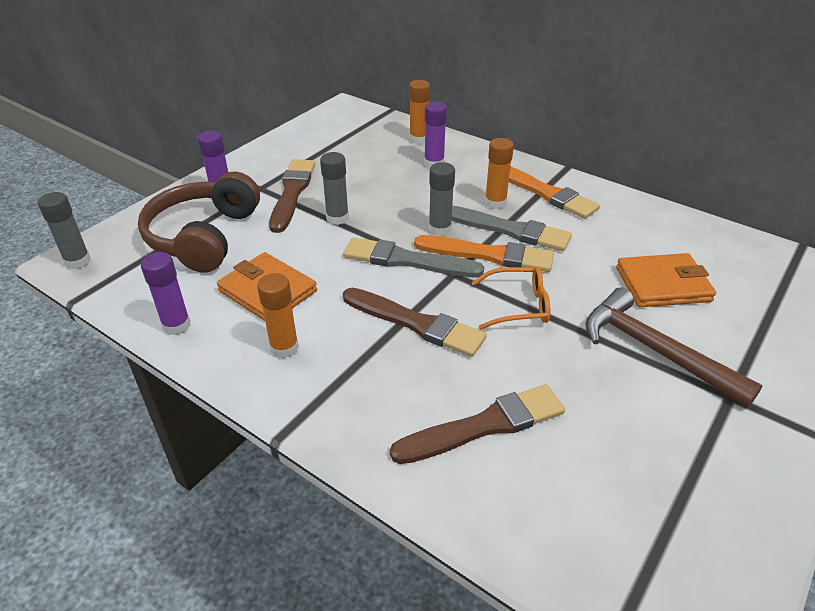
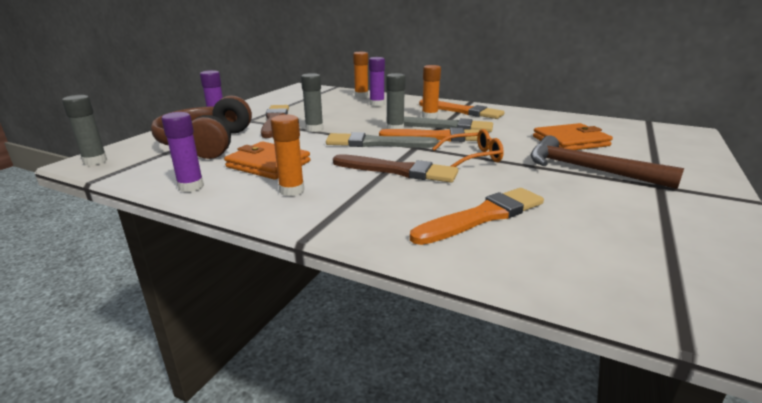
camera: 10 degrees left, 15 degrees down
(484, 425) = (482, 216): brown brush -> orange brush

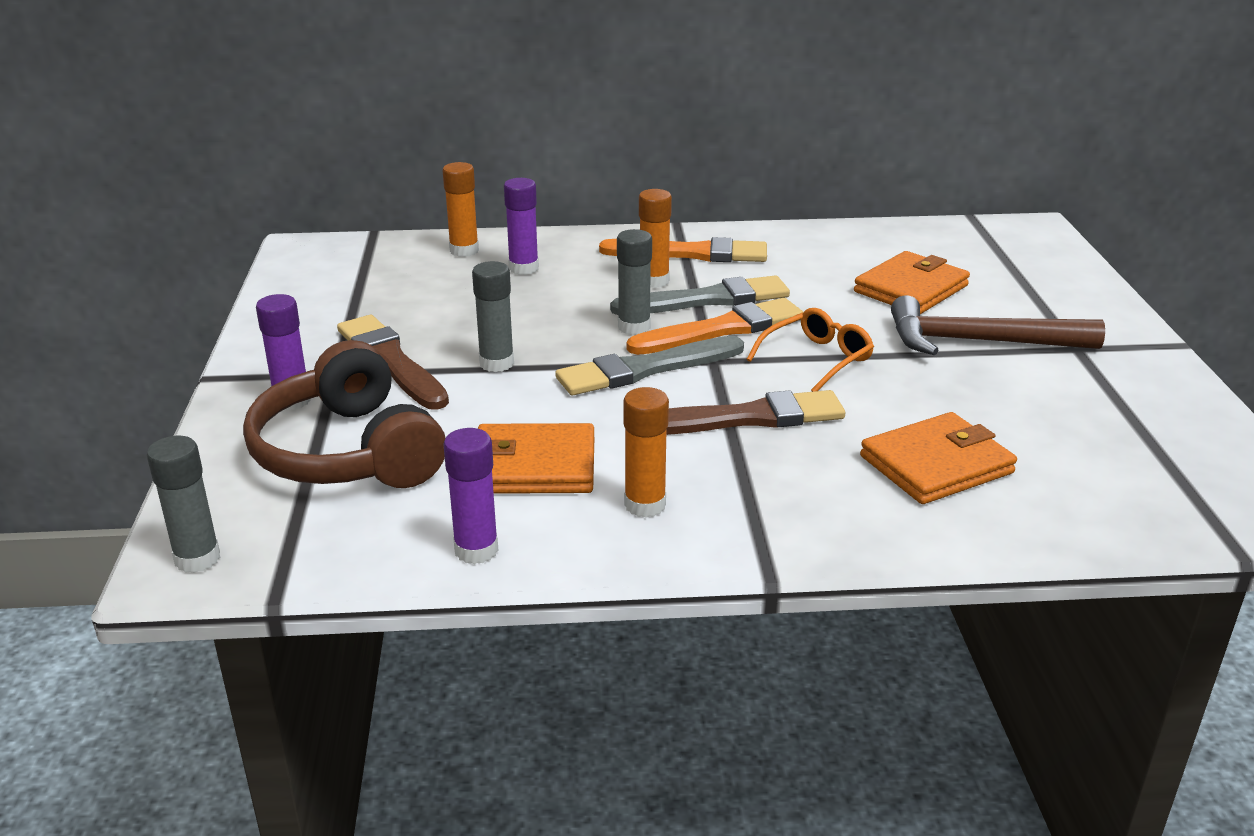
camera: 30 degrees left, 5 degrees up
(482, 216) = (936, 464): orange brush -> orange wallet

